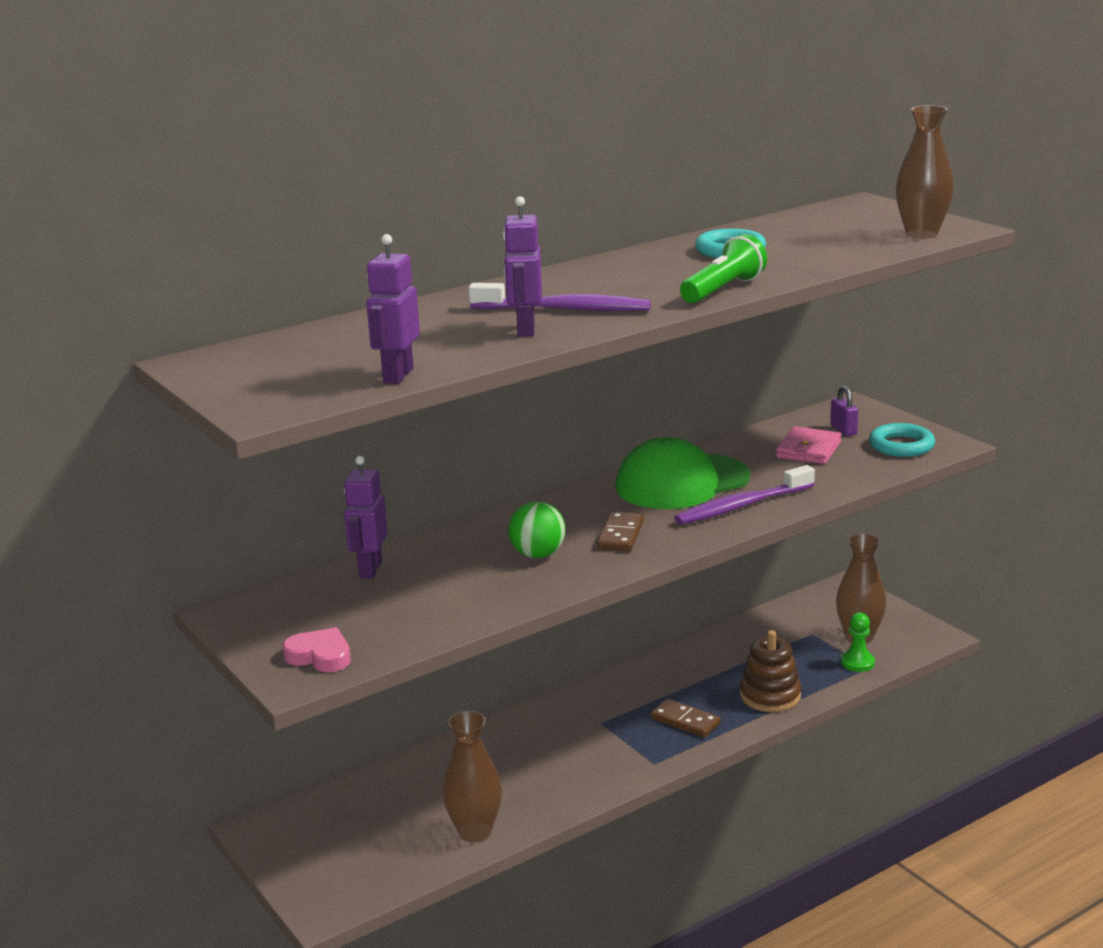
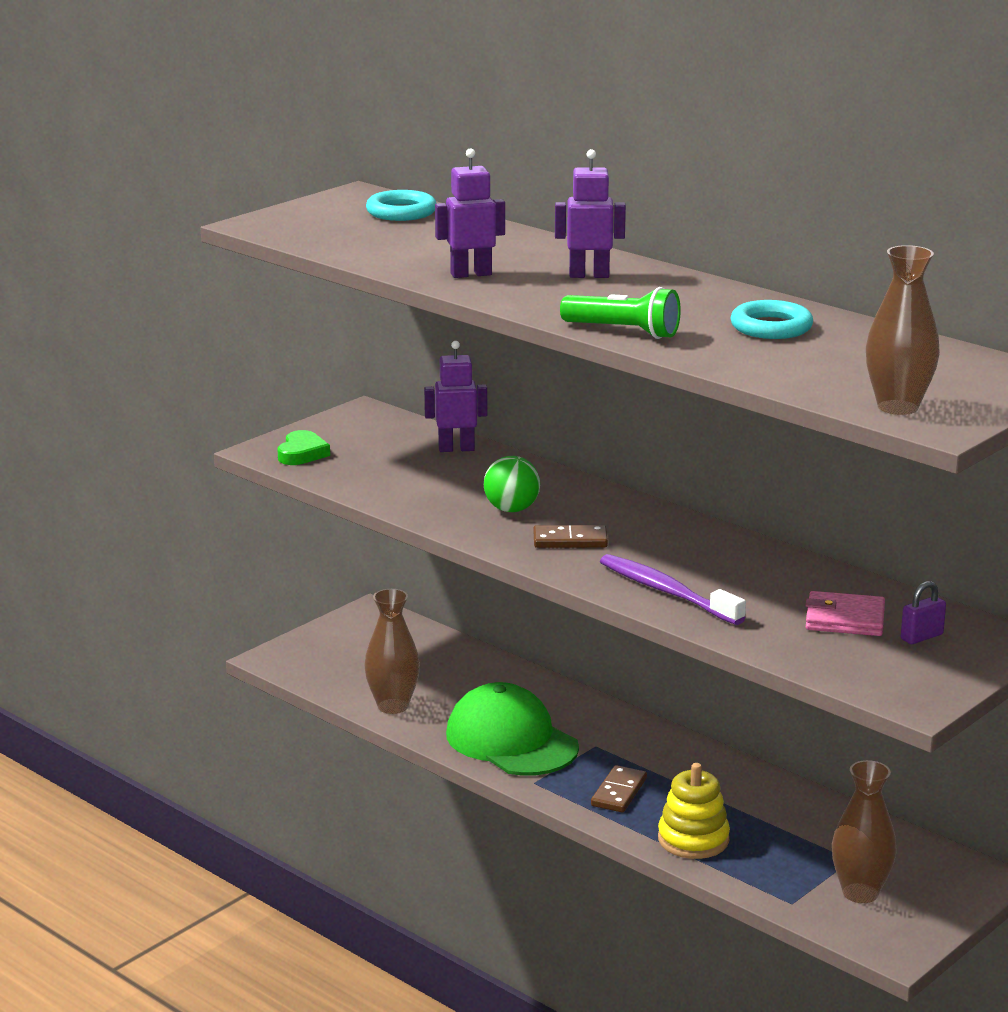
camera: 75 degrees right, 0 degrees up
(320, 656) = (302, 453): pink heart -> green heart
(397, 376) = (341, 249): purple robot -> purple robot (589, 275)
(565, 309) = (535, 282): purple toothbrush -> none
(681, 482) = (712, 558): green cap -> green cap (511, 740)
(770, 696) = (693, 839): brown stacking toy -> yellow stacking toy
(857, 663) = (797, 894): green pawn -> none
(901, 446) = (893, 673): turquoise ring -> turquoise ring (401, 212)

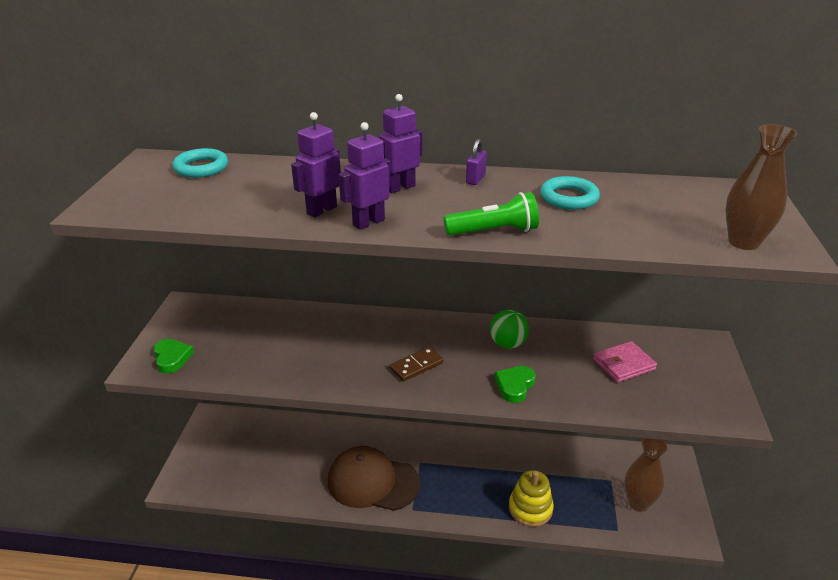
camera: 35 degrees left, 10 degrees up
(393, 706) = (282, 488): brown vase -> none
(456, 449) = (272, 315): purple robot -> purple robot (368, 222)
(511, 509) = (356, 354): green ball -> green ball (507, 344)
(511, 740) = (372, 482): green cap -> brown cap
(618, 792) = (462, 492): brown domino -> none
(666, 592) = (514, 386): purple toothbrush -> green heart
(921, 637) = (672, 360): purple padlock -> purple padlock (475, 179)

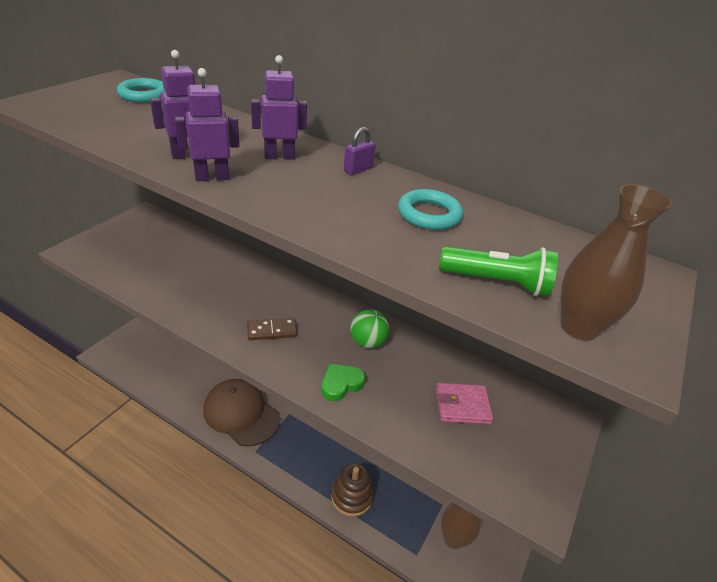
camera: 20 degrees right, 5 degrees up
(172, 358) = (98, 252): green heart -> none
(494, 231) = (314, 222): green flashlight -> green flashlight (497, 283)
(530, 509) = (351, 496): yellow stacking toy -> brown stacking toy

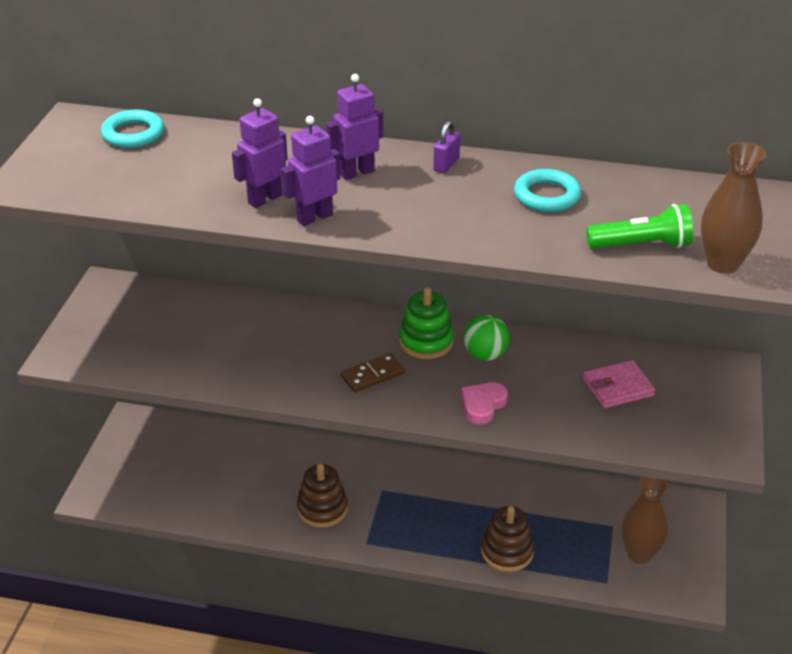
camera: 15 degrees left, 0 degrees up
(241, 414) = (322, 509): brown cap -> brown stacking toy
(328, 317) = (426, 342): none -> green stacking toy
(341, 384) = (482, 405): green heart -> pink heart

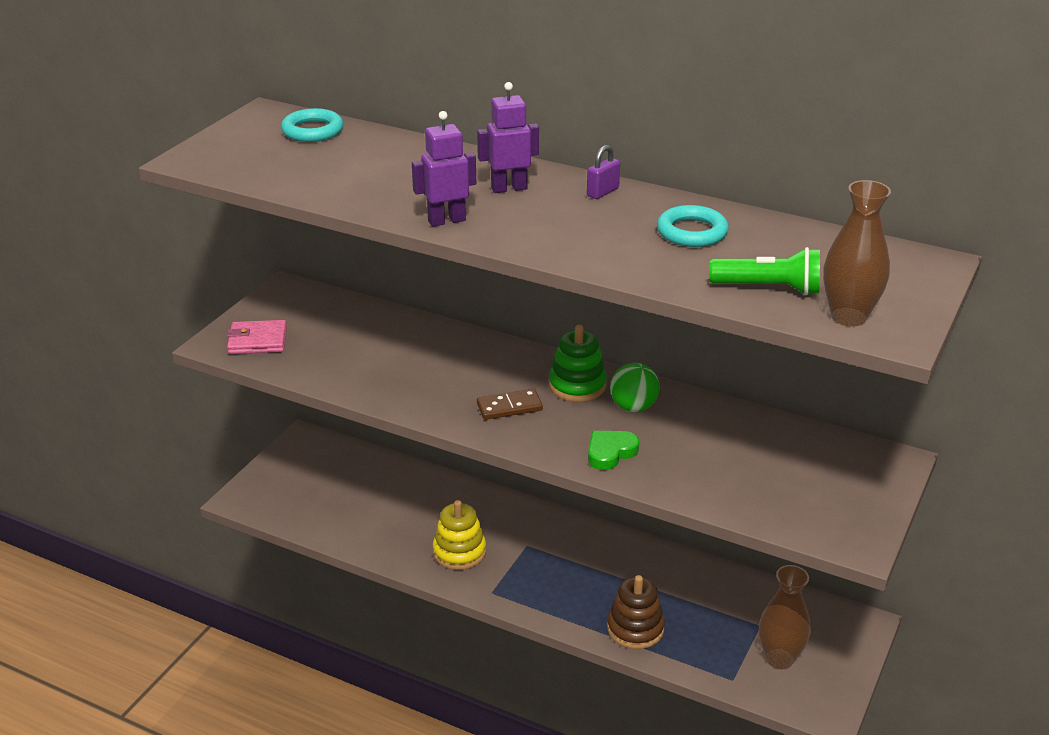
camera: 15 degrees right, 5 degrees down
(265, 199) = (407, 199): purple robot -> none
(322, 509) = (459, 552): brown stacking toy -> yellow stacking toy
(482, 405) = (610, 452): pink heart -> green heart
(617, 388) = (762, 460): pink wallet -> pink wallet (257, 341)

